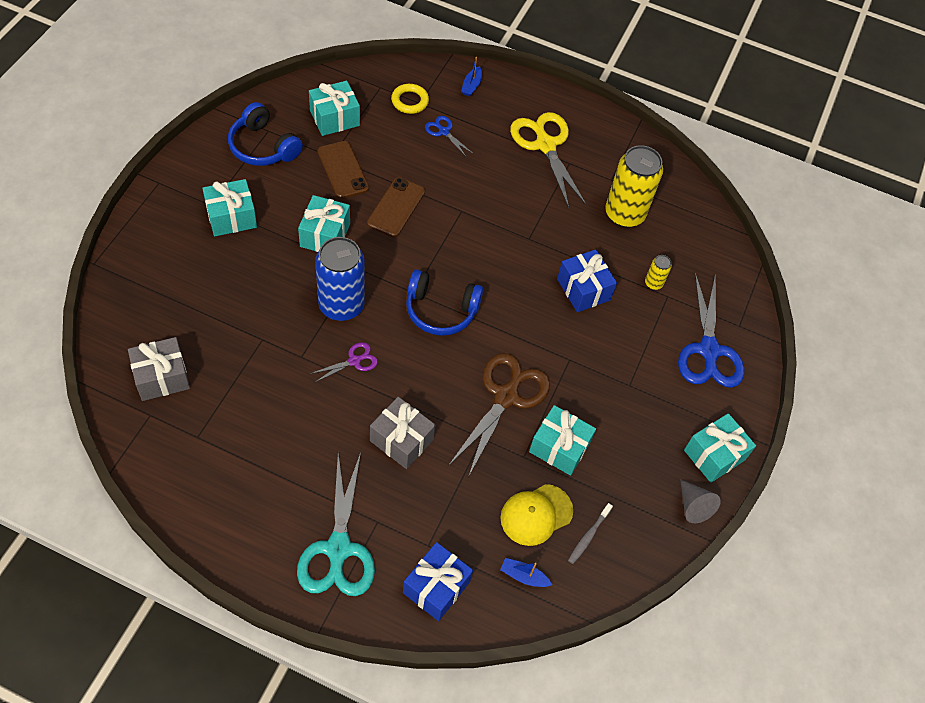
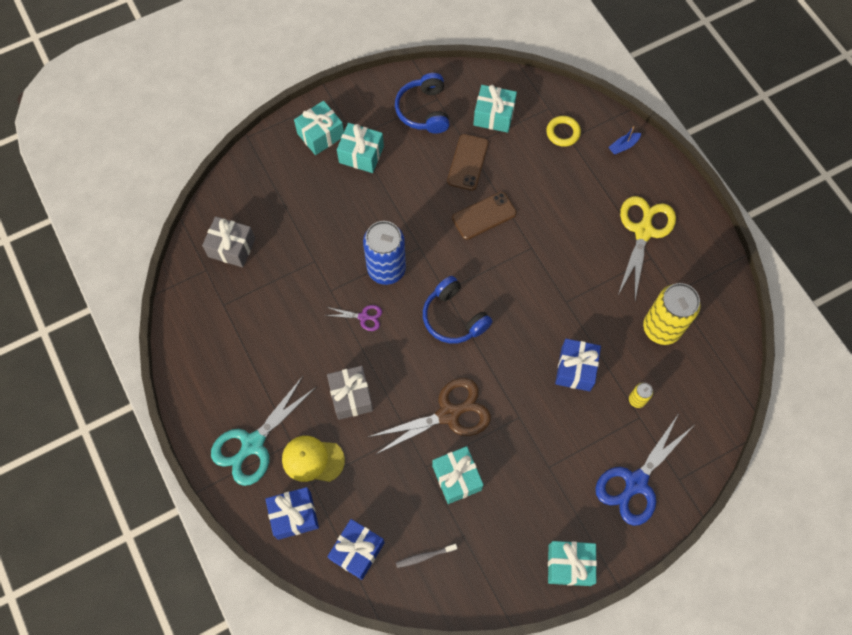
camera: 45 degrees right, 10 degrees up
(325, 235) = (415, 207): turquoise gift -> turquoise gift (321, 135)
(444, 132) = (569, 174): blue scissors -> none
(523, 576) = (357, 551): blue boat -> blue gift
(536, 514) = (400, 514): yellow cap -> yellow cap (312, 459)
(693, 506) = (520, 591): grey cone -> none

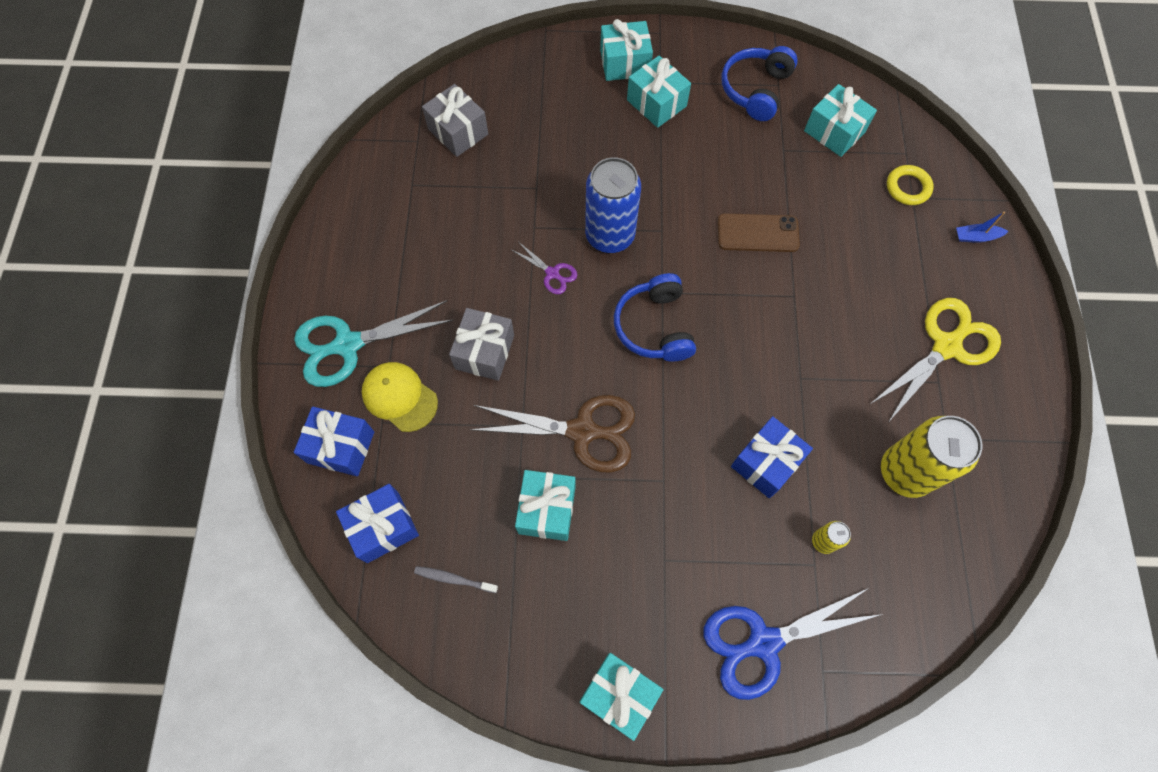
camera: 30 degrees right, 0 degrees up
(467, 162) = (773, 167): brown phone -> none

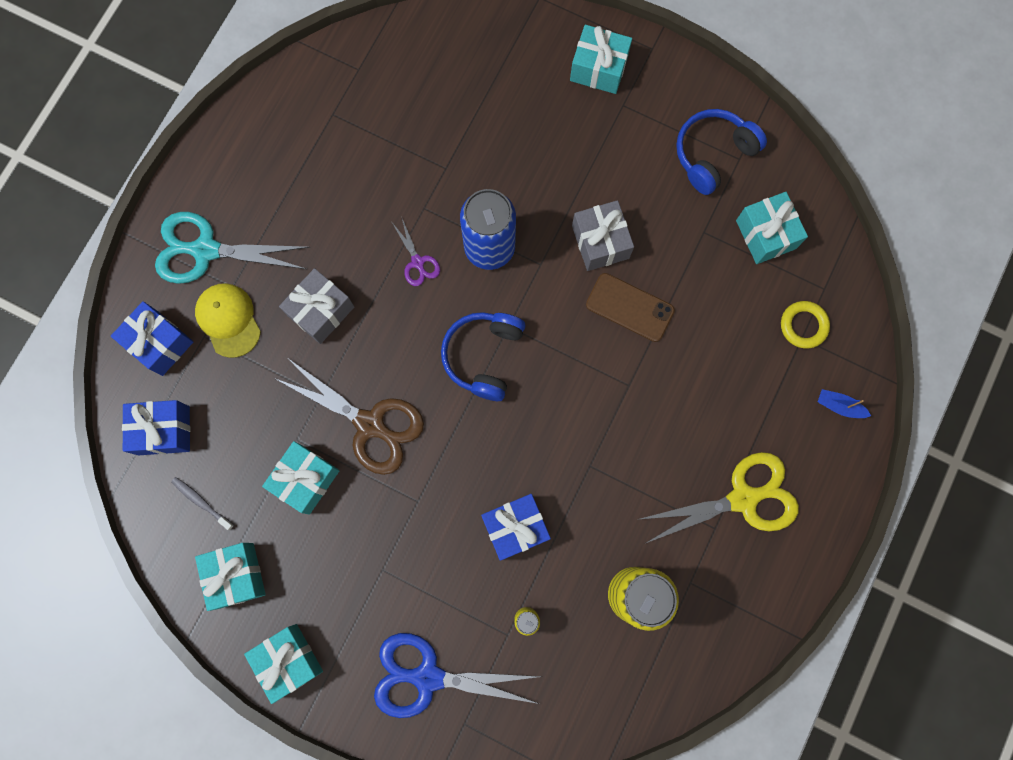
camera: 25 degrees right, 10 degrees up
(458, 131) = (400, 76): grey gift -> grey gift (600, 242)
(656, 103) = (606, 127): turquoise gift -> turquoise gift (236, 575)

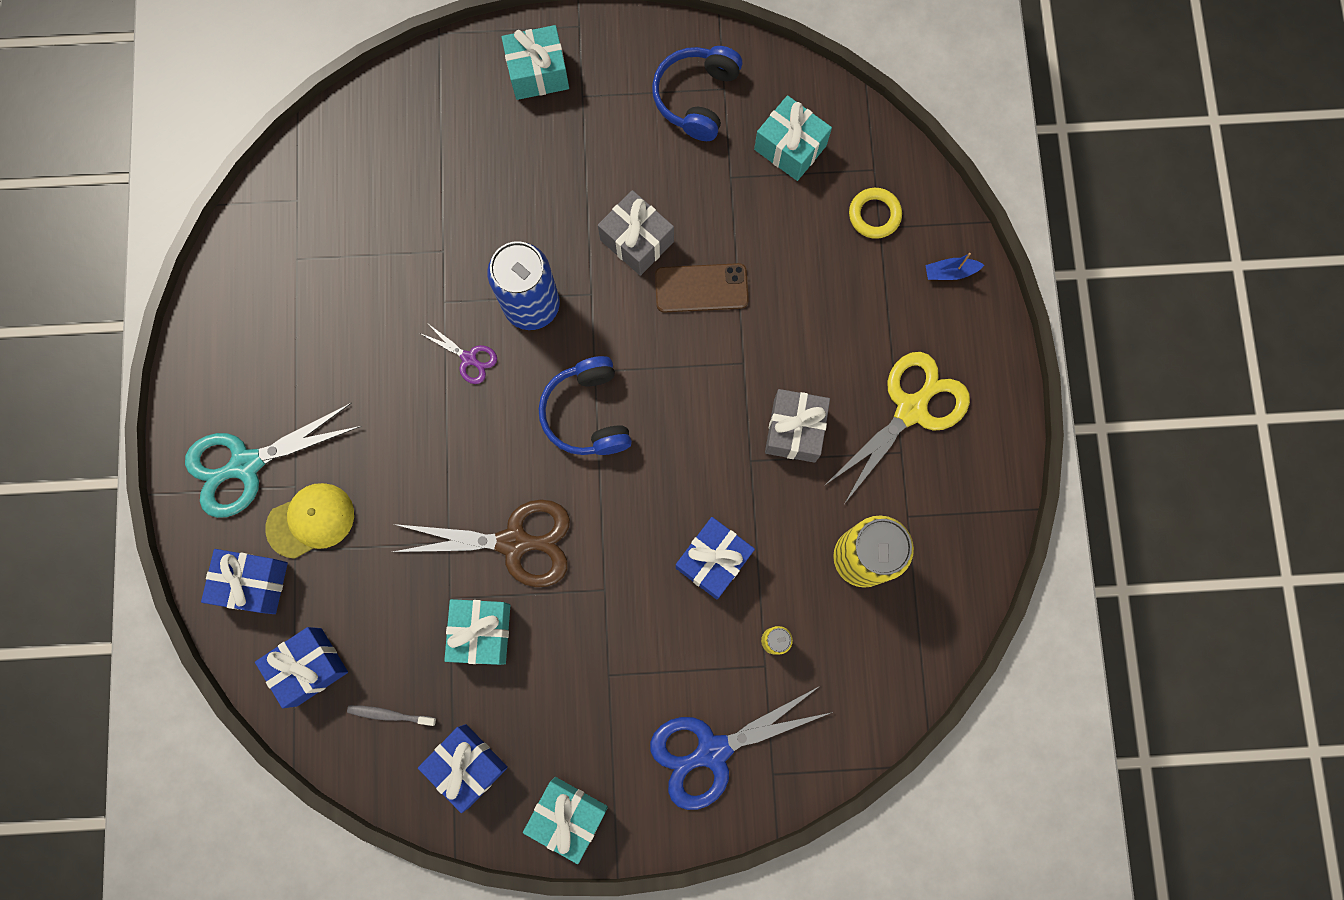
camera: 30 degrees left, 0 degrees up
(228, 320) = (311, 521): yellow cap -> yellow cap turned 120 degrees clockwise
(236, 575) = (467, 765): turquoise gift -> blue gift
(321, 311) = (400, 460): grey gift -> grey gift (794, 430)

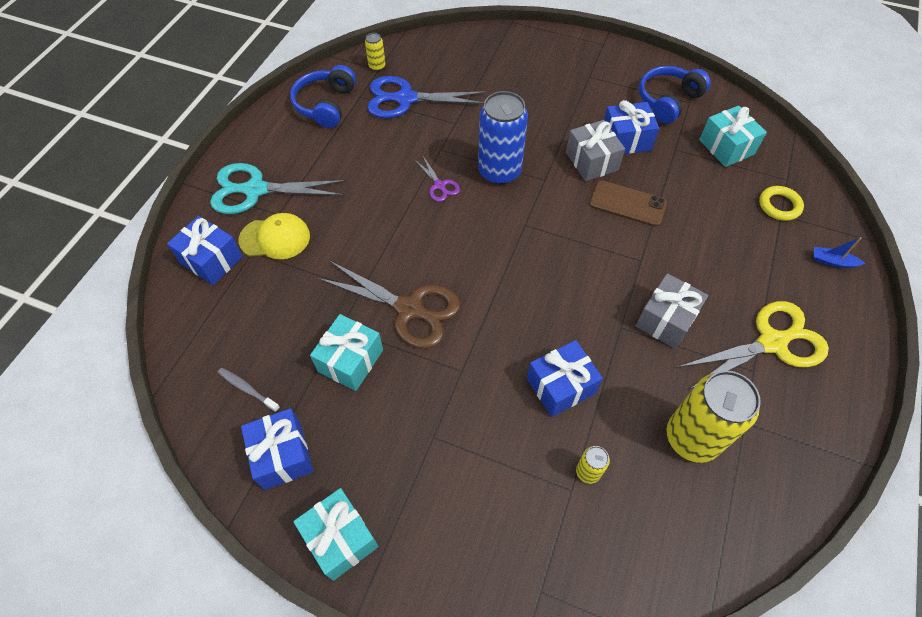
camera: 25 degrees right, 20 degrees down
(292, 196) = (377, 66): none -> yellow can
(309, 667) = (212, 329): blue gift -> blue gift (626, 140)
(538, 73) = (565, 57): turquoise gift -> none
(588, 413) = (507, 248): blue headphones -> blue headphones (326, 105)
(712, 750) = (494, 542): blue scissors -> blue scissors (405, 99)

